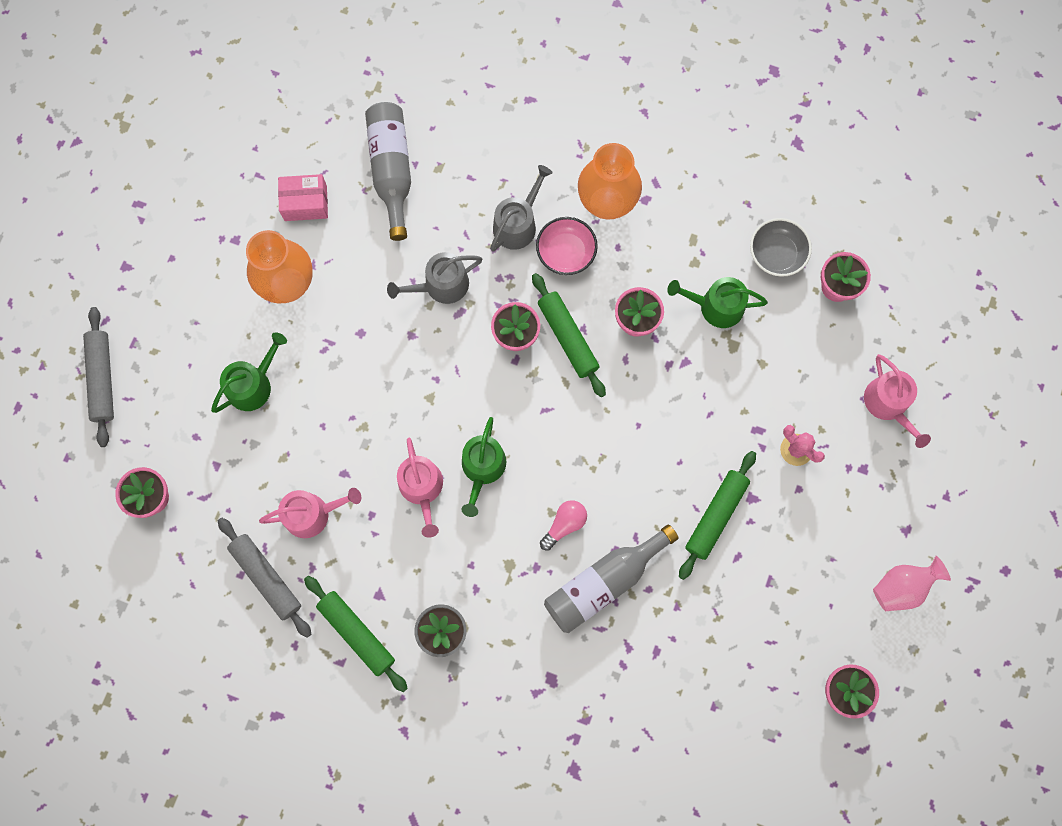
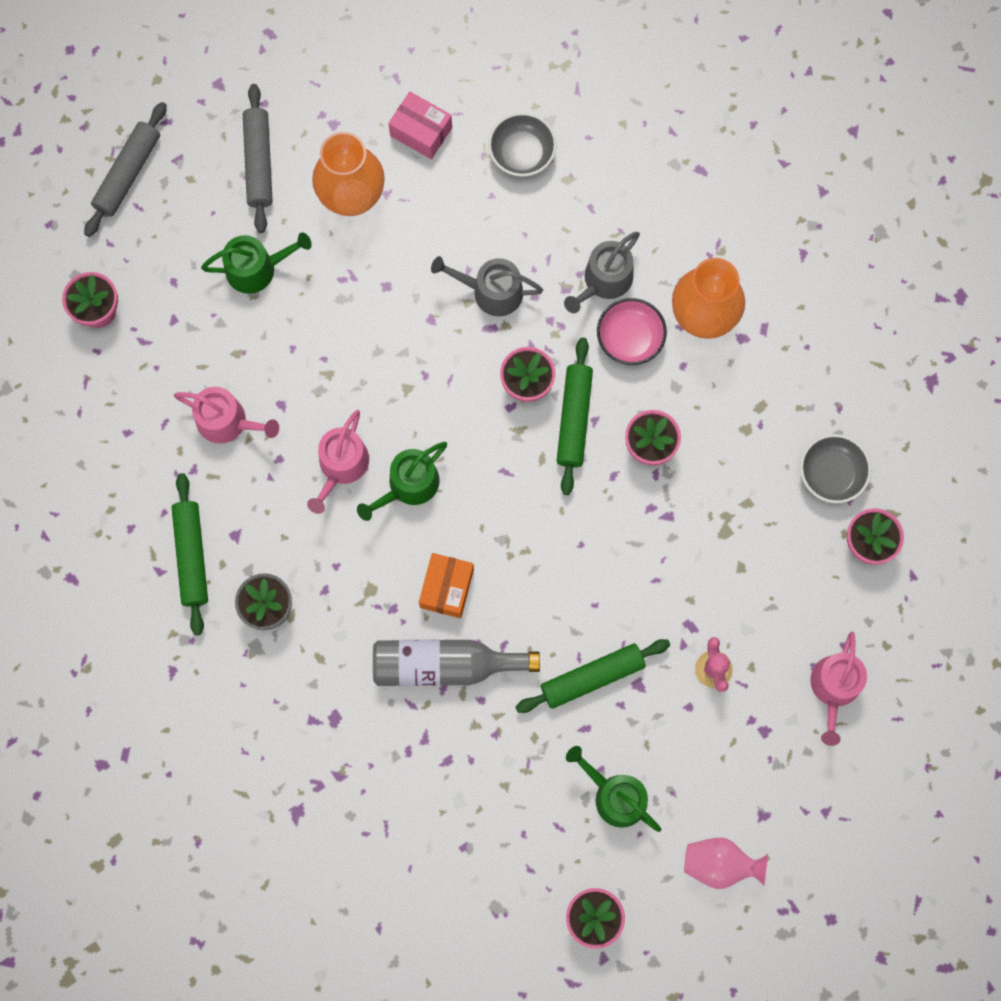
camera: 35 degrees right, 0 degrees up
(266, 577) = (148, 451): grey rolling pin -> grey rolling pin (259, 162)
(391, 171) = (522, 153): grey bottle -> grey bowl
(518, 224) = (604, 281): grey watering can -> grey watering can turned 150 degrees clockwise
(564, 524) = (446, 588): pink light bulb -> orange box
(716, 306) = (736, 484): green watering can -> green watering can (615, 795)

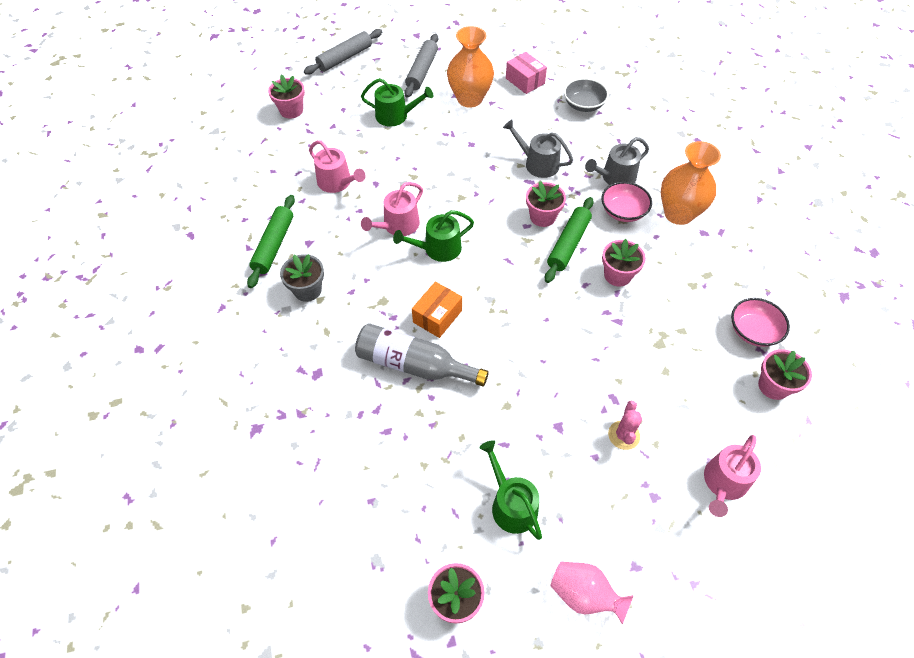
camera: 20 degrees right, 20 degrees down
(592, 677) = (523, 409): green rolling pin -> none
(831, 474) = (753, 331): grey bowl -> pink bowl

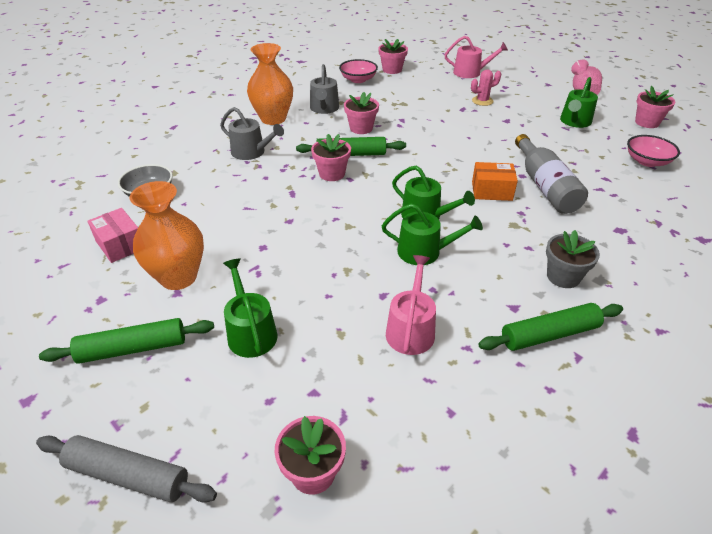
camera: 120 degrees left, 15 degrees down
(398, 225) = (424, 252): pink watering can -> green watering can
(422, 71) = (133, 348): grey rolling pin -> green rolling pin
(525, 81) = (120, 245): pink box -> pink box turned 60 degrees counterclockwise
(537, 163) = (263, 195): grey watering can -> grey watering can (324, 108)
(623, 211) = (291, 140): pink bowl -> pink bowl (647, 161)

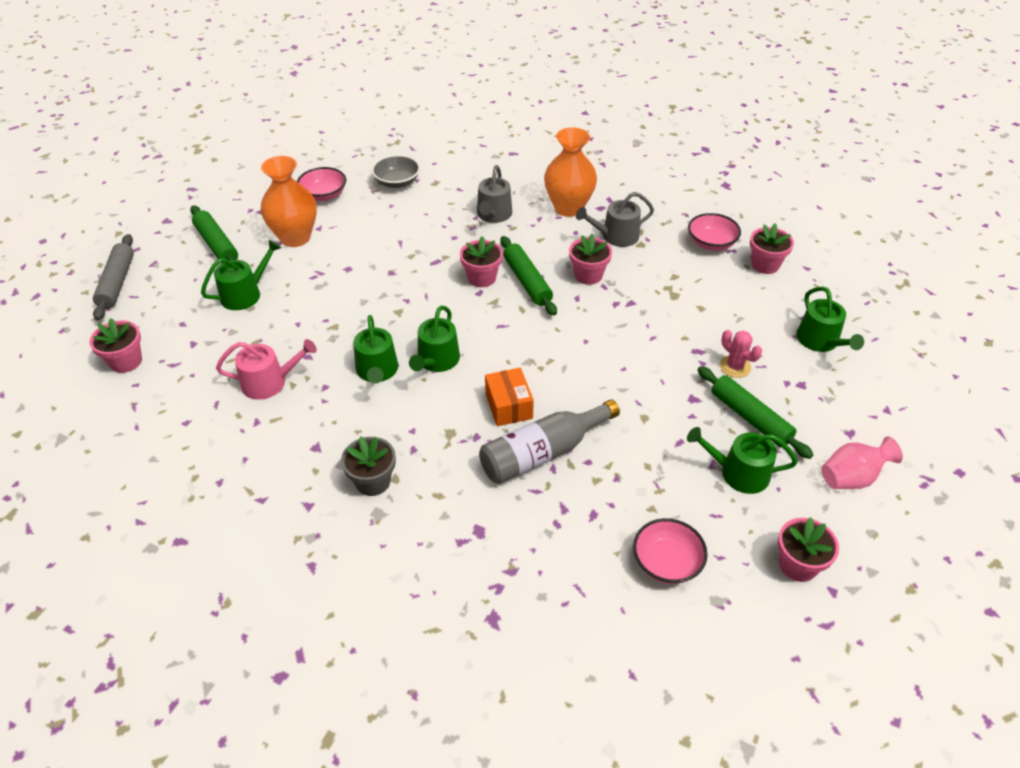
camera: 70 degrees right, 5 degrees up
(120, 245) = (324, 195): pink box -> pink bowl
(470, 72) = (820, 341): pink watering can -> green watering can
(549, 334) = (285, 476): green rolling pin -> green rolling pin (750, 418)

